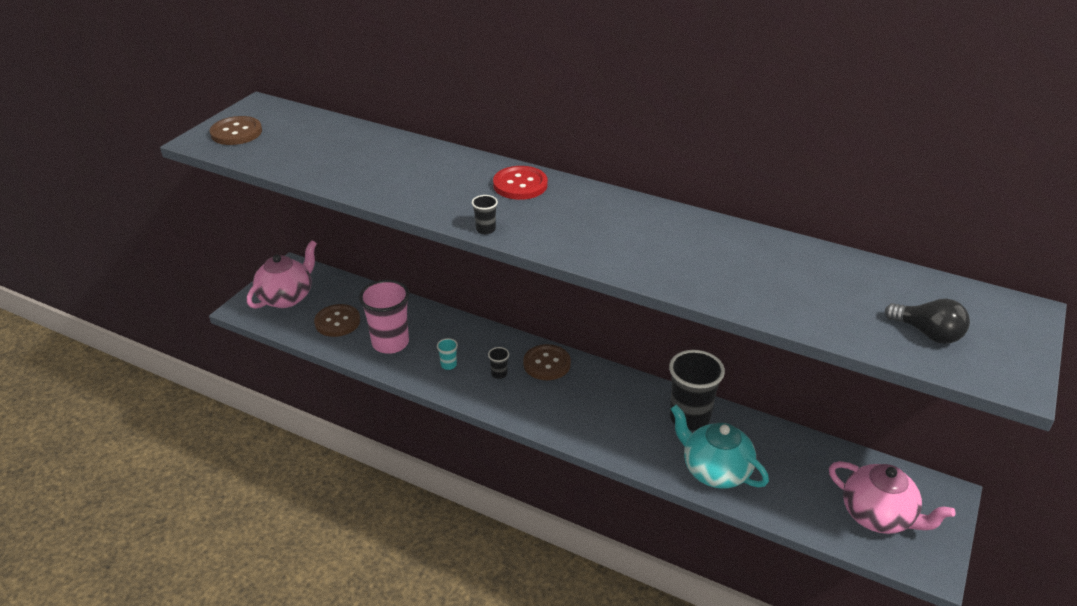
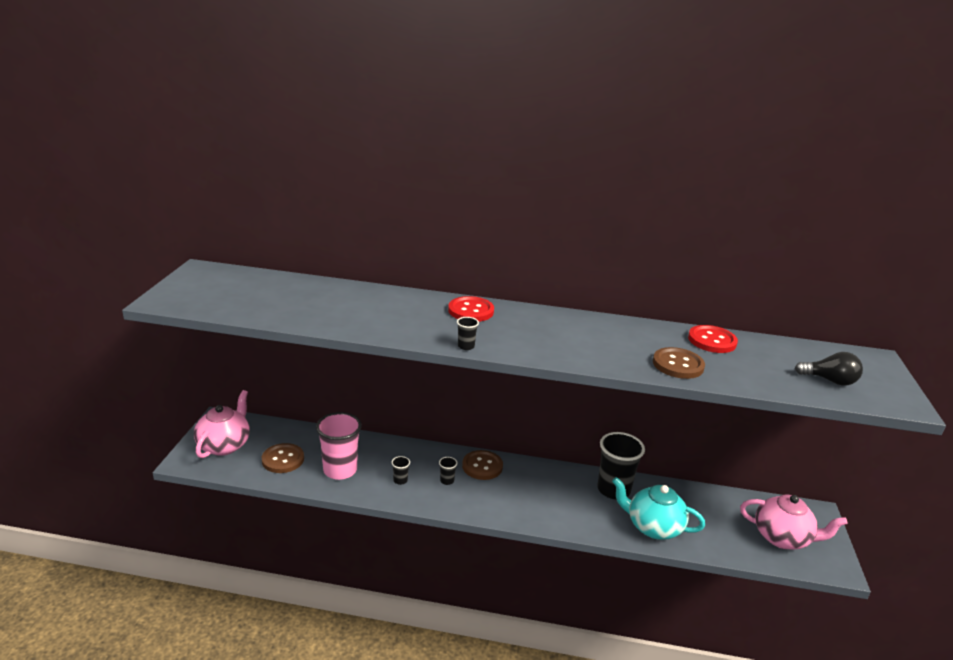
camera: 20 degrees left, 10 degrees down
(236, 132) = (193, 292): brown button -> brown button (678, 365)
(448, 365) = (400, 480): turquoise cup -> black cup
(801, 258) = (712, 341): none -> red button

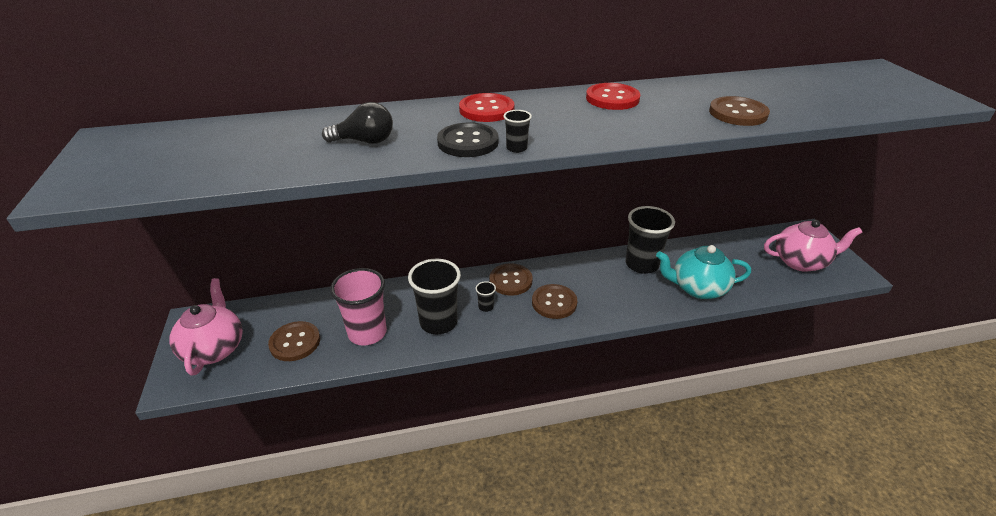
camera: 20 degrees left, 10 degrees up
(400, 480) = (438, 322): black cup -> black cup, size x2.38
(434, 333) = (468, 142): none -> black button
(508, 496) = (554, 303): none -> brown button
(712, 341) = (740, 84): red button -> red button (612, 98)
(830, 380) = (871, 95): black light bulb -> black light bulb (365, 141)

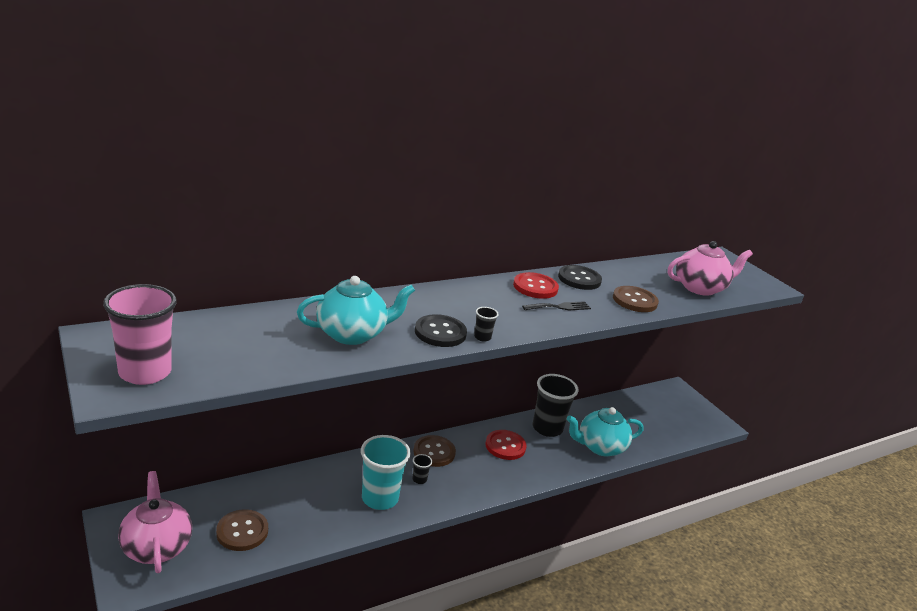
camera: 20 degrees left, 10 degrees down
(365, 141) = (352, 334): black light bulb -> turquoise teapot
(367, 333) = (313, 515): pink cup -> pink cup (145, 372)
(438, 322) = (380, 498): black cup -> turquoise cup
(486, 110) = (438, 300): red button -> red button (505, 446)
(554, 303) = (481, 470): brown button -> none
(633, 119) = (559, 307): none -> black fork
(673, 91) = (579, 279): none -> black button
(800, 262) = (676, 417): pink teapot -> pink teapot (700, 288)

